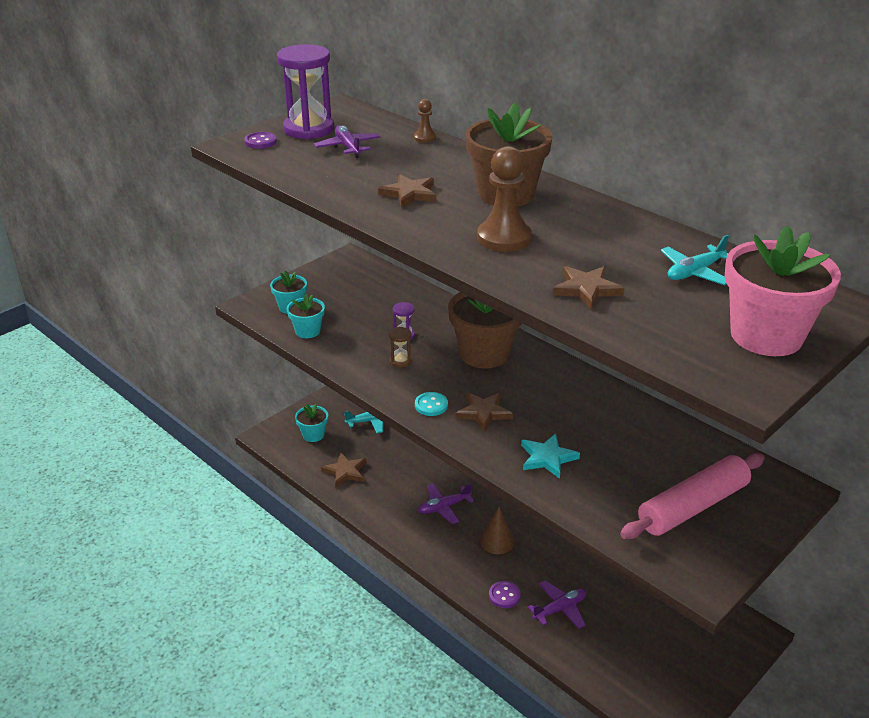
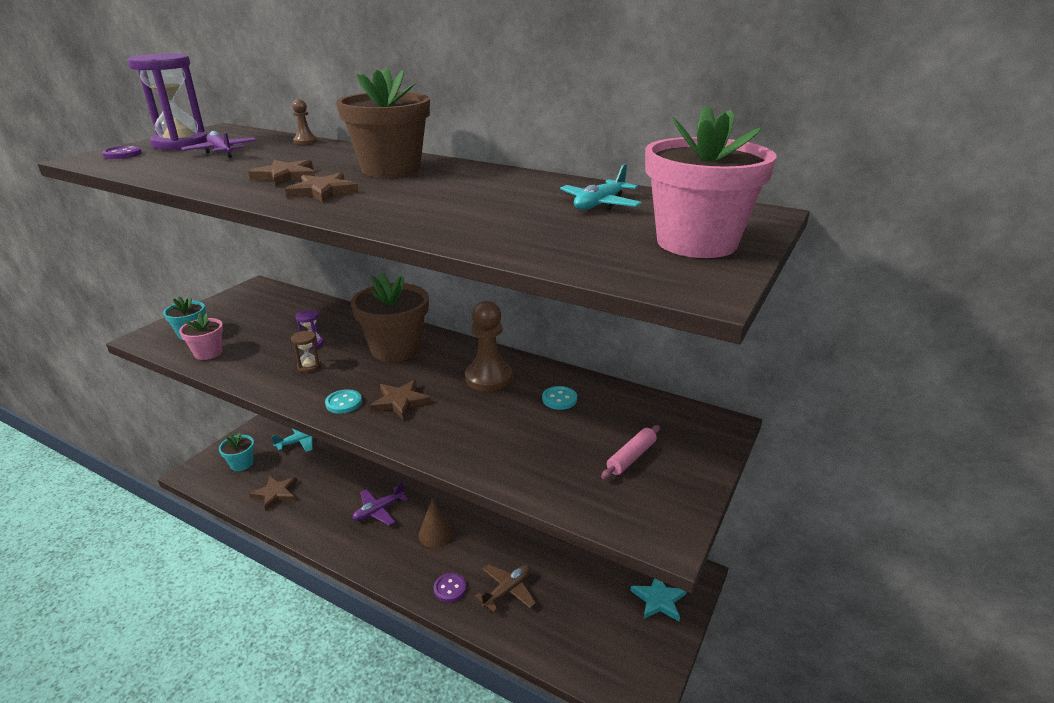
camera: 15 degrees left, 5 degrees down
(307, 331) = (208, 353): turquoise flower pot -> pink flower pot
(504, 238) = (391, 197): brown pawn -> brown pawn (488, 378)
(547, 458) = (473, 435): turquoise star -> turquoise star (658, 600)
(560, 609) = (507, 591): purple plane -> brown plane
(586, 289) = (490, 226): brown star -> brown star (323, 191)
(637, 435) = (559, 399): none -> turquoise button
(693, 507) = (631, 457): pink rolling pin -> pink rolling pin, size x0.50

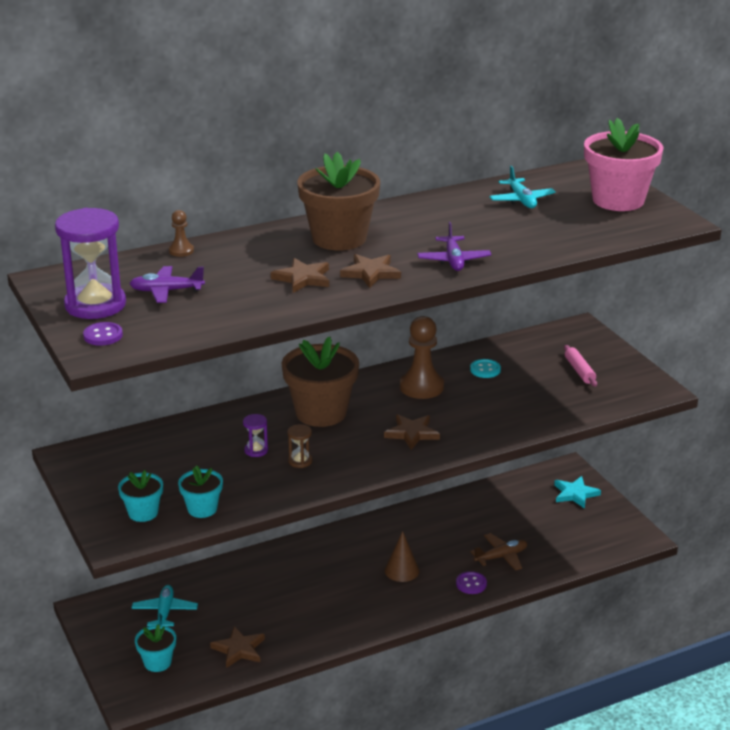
camera: 55 degrees left, 0 degrees up
(208, 353) = (202, 509): pink flower pot -> turquoise flower pot
(344, 403) = (384, 458): turquoise button -> none
(379, 510) = (336, 592): purple plane -> purple plane (453, 260)
(507, 591) = (501, 557): brown plane -> brown plane turned 75 degrees clockwise

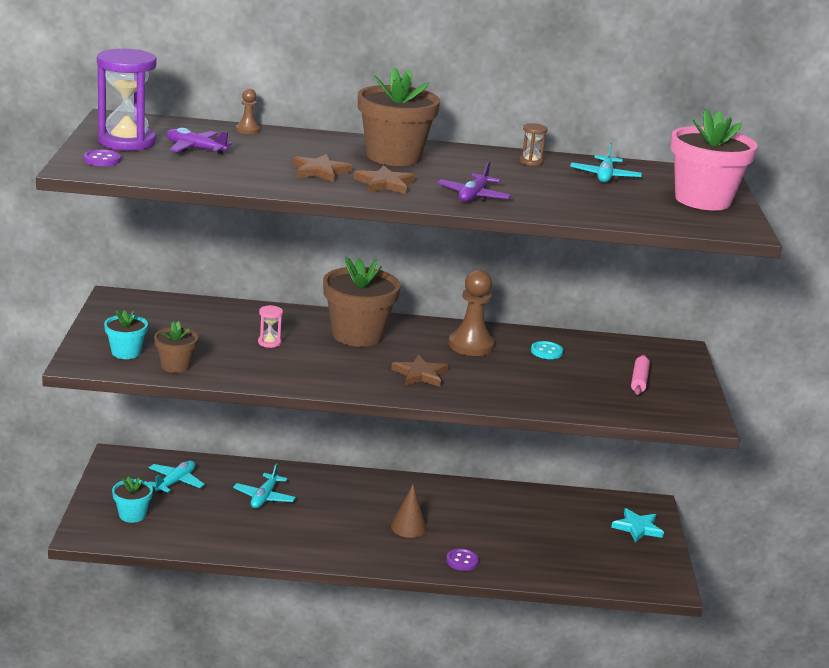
camera: 25 degrees right, 5 degrees down
(202, 509) = (175, 366): turquoise flower pot -> brown flower pot
(239, 649) = (207, 531): brown star -> none
(256, 450) = (269, 342): purple hourglass -> pink hourglass
(257, 594) = (264, 497): none -> turquoise plane
(300, 461) = (297, 361): brown hourglass -> brown hourglass (531, 162)
(501, 557) = (512, 551): brown plane -> none

